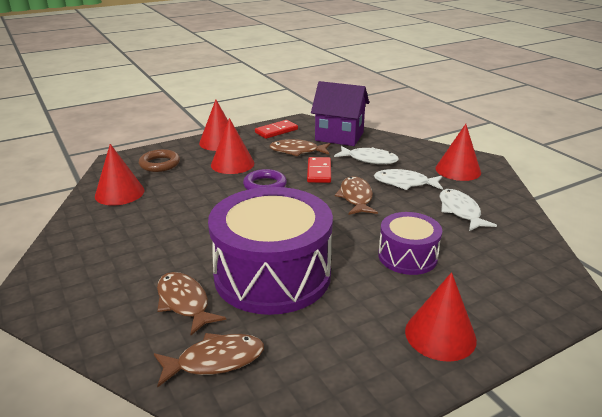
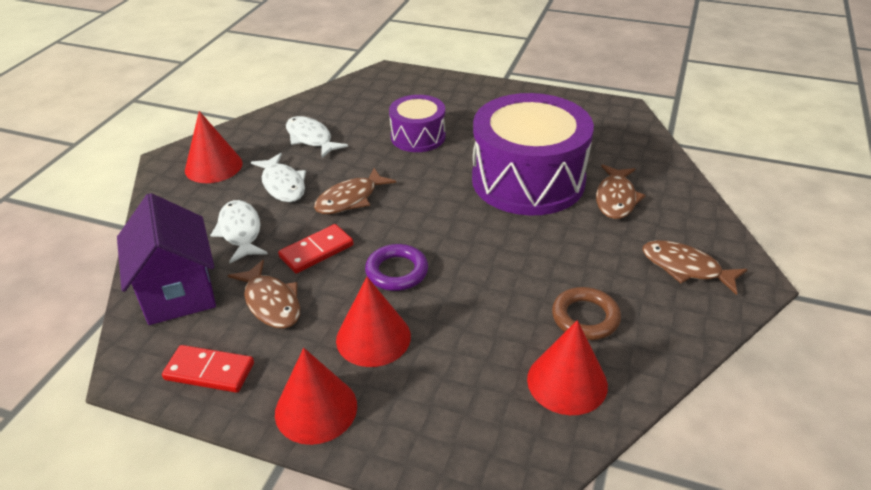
camera: 130 degrees left, 10 degrees up
(160, 164) = (457, 415): brown ring -> brown ring (585, 317)
(215, 361) = (630, 155): brown fish -> brown fish (685, 268)
(440, 335) = (486, 99): red cone -> none
(460, 211) = (311, 138): white fish -> white fish turned 105 degrees clockwise

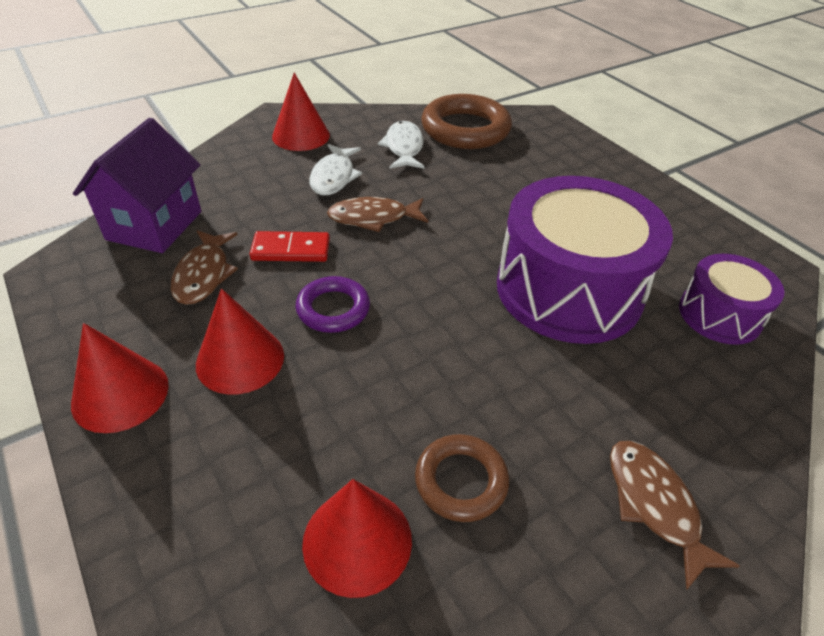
camera: 35 degrees right, 5 degrees up
(209, 371) = (94, 305): red domino -> none
(240, 232) = (255, 200): white fish -> none
(341, 104) = (465, 129): none -> brown ring
(418, 137) = (502, 190): purple drum -> purple drum (719, 315)
(616, 199) = (652, 365): brown fish -> none

